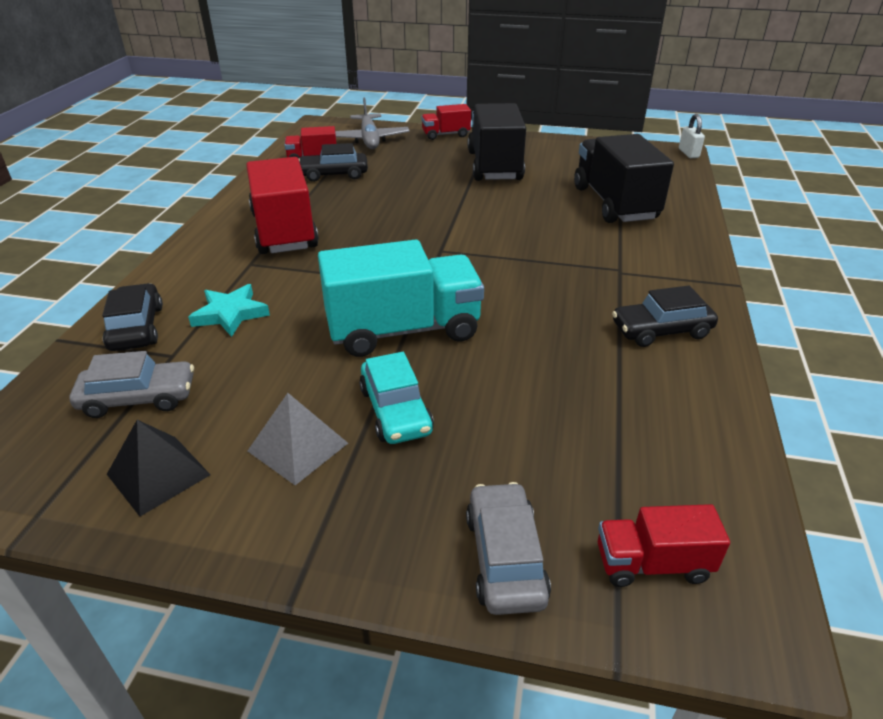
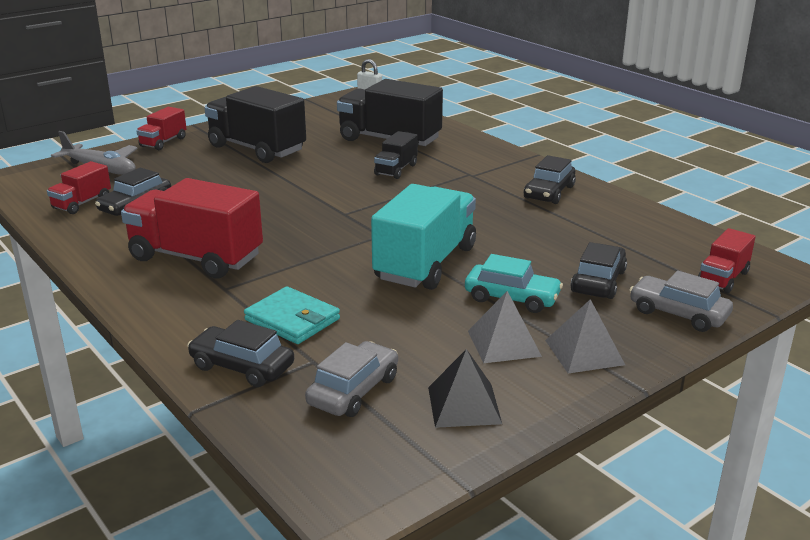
camera: 50 degrees left, 10 degrees down
(230, 314) = (292, 319): turquoise star -> turquoise wallet
(332, 514) = (584, 352): none -> grey pyramid
(503, 455) = (598, 281): none -> black car
(561, 233) = (396, 170): none -> black truck

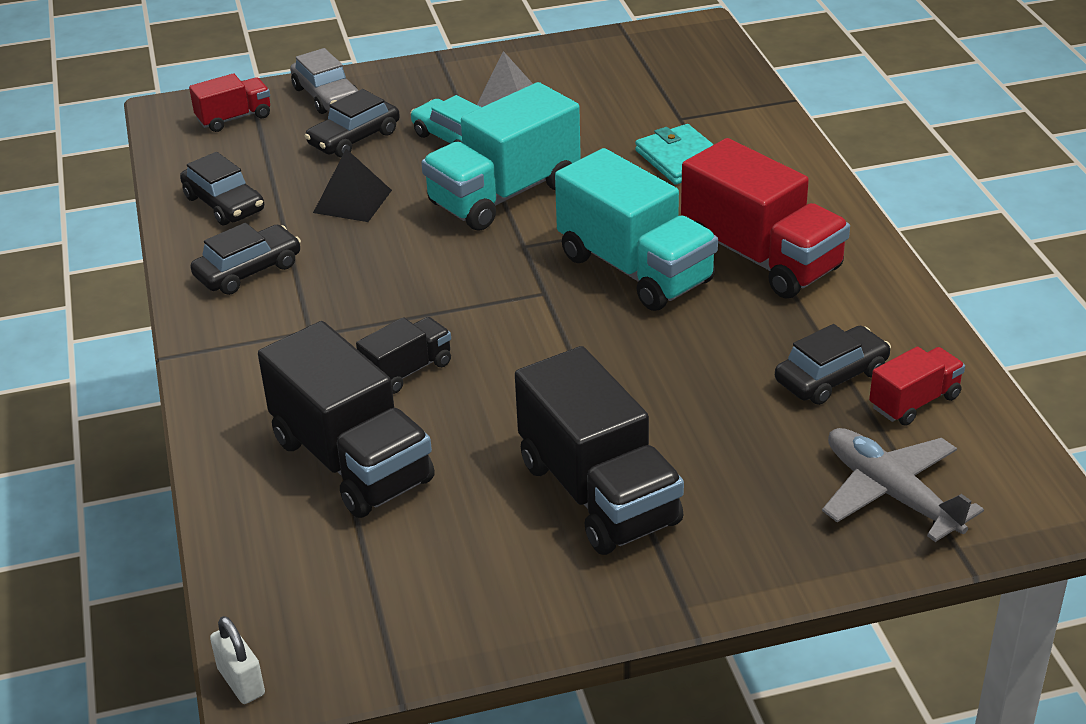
camera: 155 degrees left, 10 degrees up
(163, 142) = (768, 567): red truck -> none
(242, 366) = (744, 125): black car -> black car (224, 204)
(289, 235) = (635, 269): none -> turquoise truck
(353, 390) = (659, 90): grey car -> none
(464, 405) = (580, 65): black pyramid -> black pyramid (352, 201)
(584, 352) = (447, 82): grey pyramid -> none

